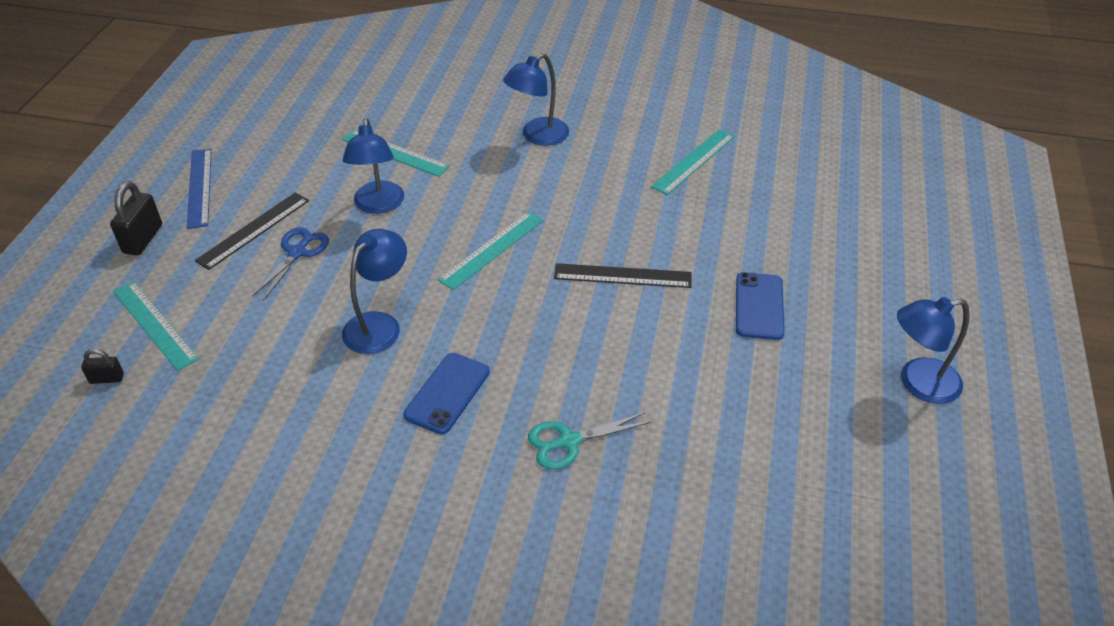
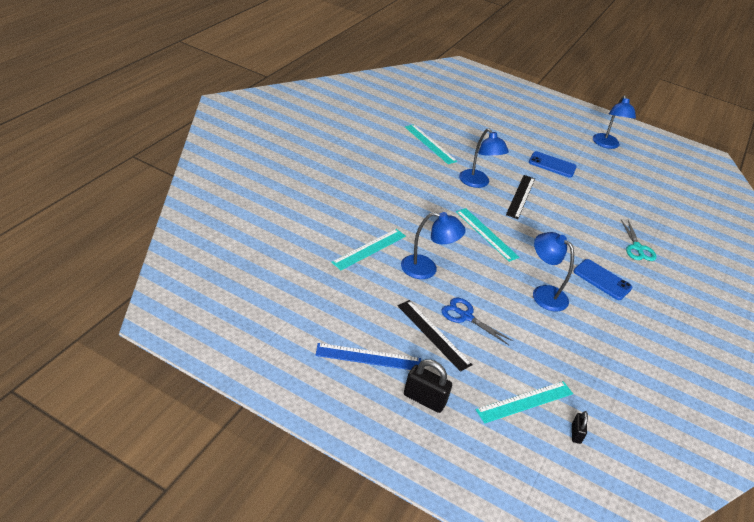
camera: 80 degrees left, 5 degrees down
(538, 136) = (379, 187): blue lamp -> blue lamp (477, 183)

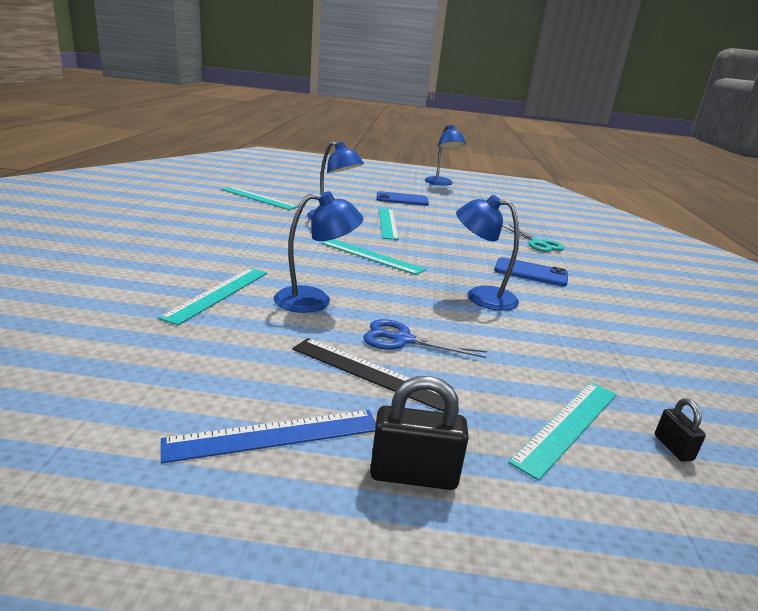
camera: 20 degrees left, 15 degrees down
(520, 196) = (387, 223): black ruler -> turquoise ruler

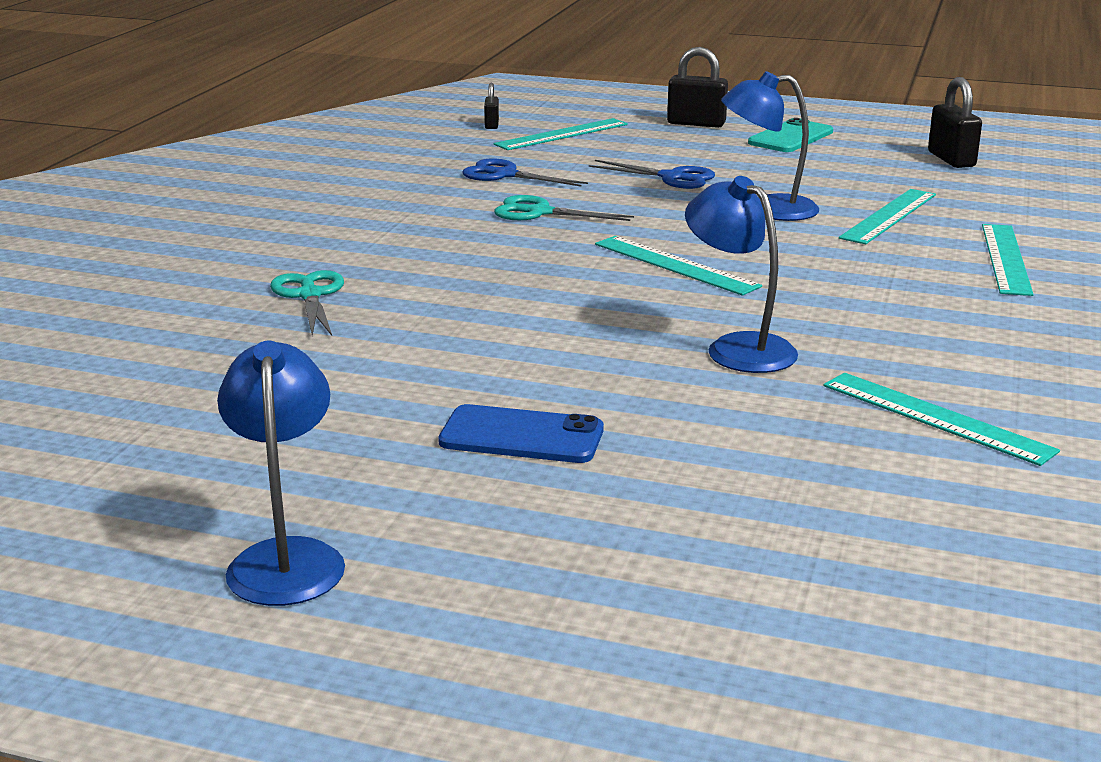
camera: 165 degrees left, 0 degrees up
(82, 384) = (951, 159): none -> black padlock
(274, 435) = (790, 137): blue ruler -> turquoise phone
(369, 372) = (713, 160): black ruler -> none
(387, 223) = (611, 340): turquoise ruler -> turquoise ruler (1006, 258)
(481, 296) = (539, 212): blue lamp -> turquoise scissors
(531, 273) = (416, 241): blue phone -> none
(548, 340) = (505, 175): none -> blue scissors

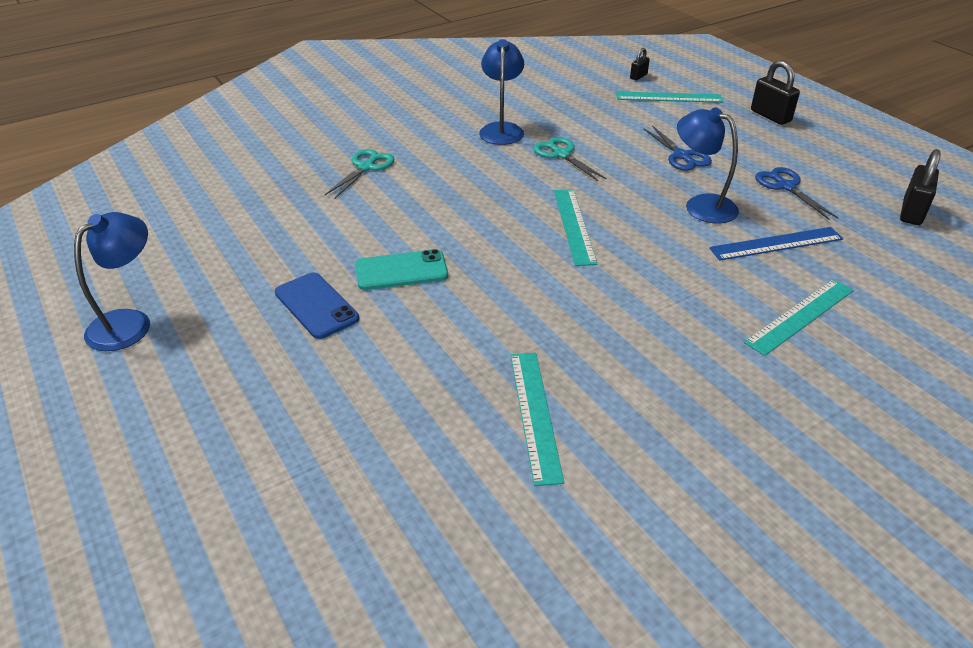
camera: 40 degrees right, 15 degrees up
(505, 175) = (586, 118): blue scissors -> blue scissors (786, 186)
(738, 348) = (510, 303): blue lamp -> blue lamp (501, 129)
(790, 137) = (818, 150): turquoise phone -> turquoise phone (401, 271)
(888, 216) = (776, 243): turquoise ruler -> blue ruler

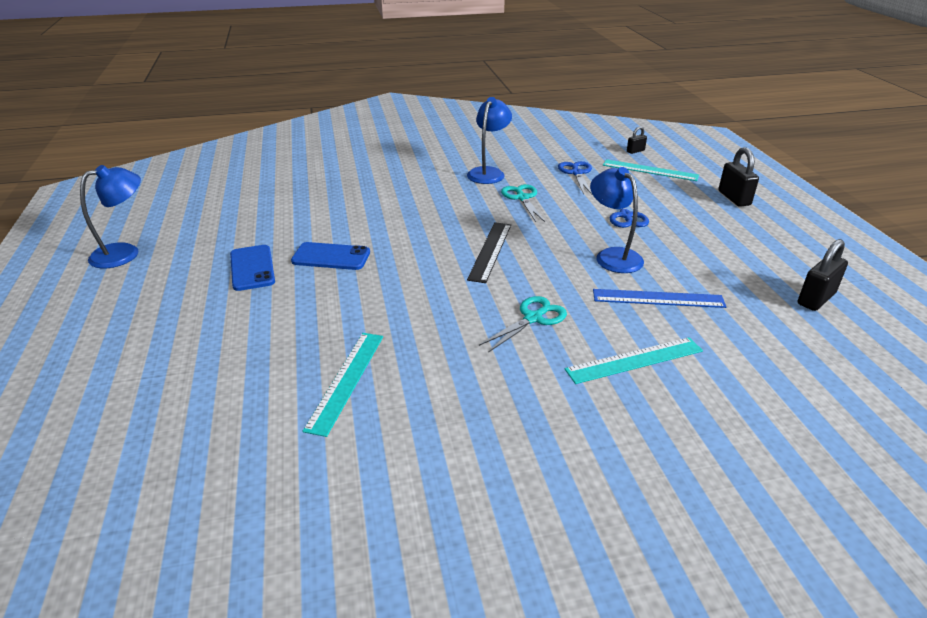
camera: 20 degrees right, 5 degrees down
(366, 167) = (364, 182): turquoise scissors -> turquoise scissors (533, 318)
(401, 271) = (331, 257): turquoise phone -> blue phone
(574, 225) = (490, 251): turquoise ruler -> black ruler
(786, 186) = (704, 255): blue scissors -> blue scissors (576, 173)

